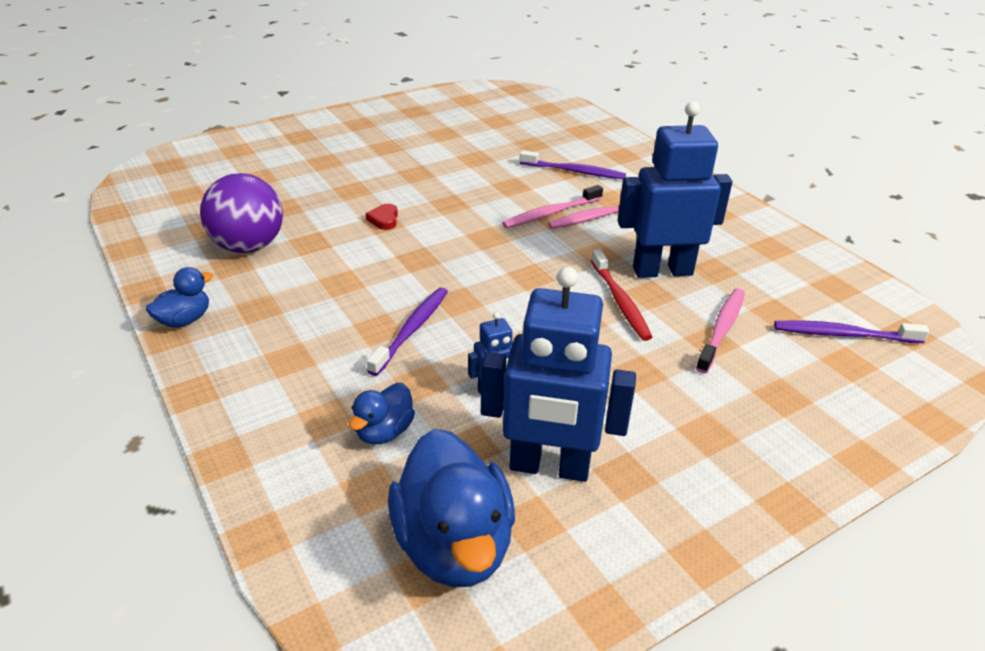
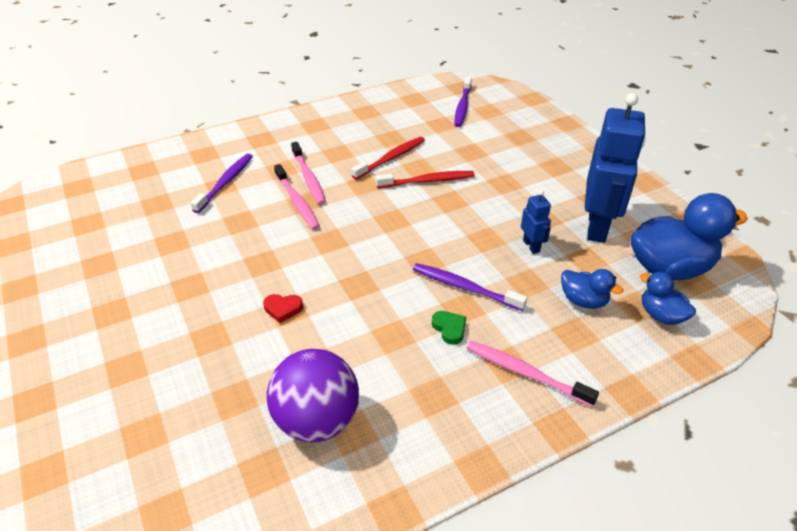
camera: 85 degrees left, 5 degrees up
(185, 320) = (454, 456): blue duck -> blue duck (661, 315)
(347, 318) = (449, 328): none -> green heart
(662, 271) = (390, 158): blue robot -> red toothbrush
(721, 330) = (459, 146): pink toothbrush -> pink toothbrush (526, 373)

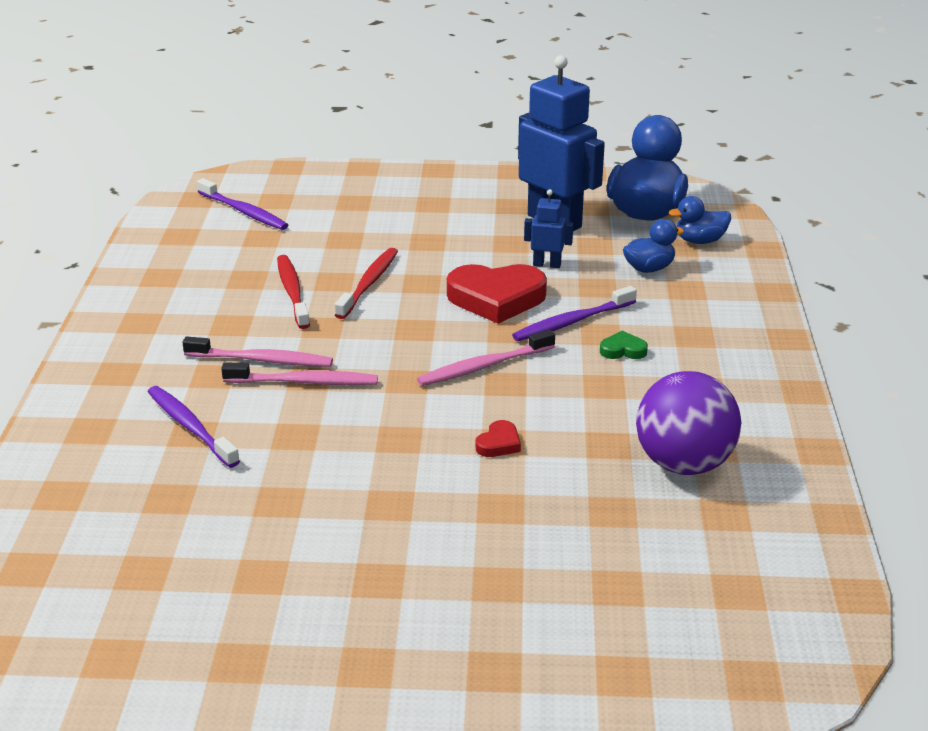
camera: 60 degrees left, 10 degrees down
(461, 240) = (496, 298): none -> red heart
(526, 373) = (714, 330): pink toothbrush -> pink toothbrush (484, 366)

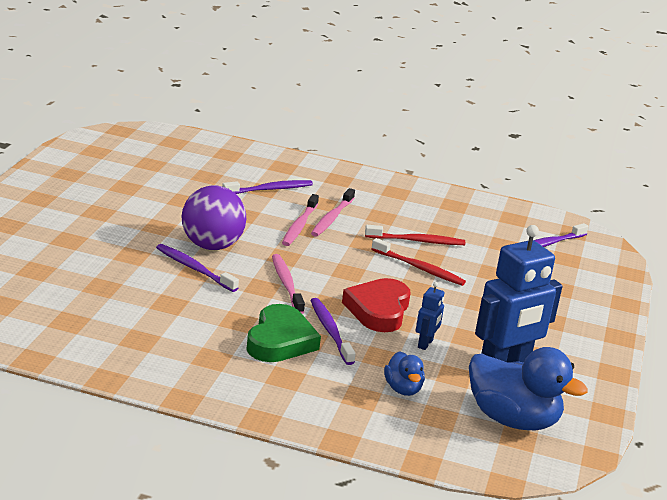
camera: 100 degrees right, 5 degrees down
(499, 443) = (194, 269): red heart -> purple toothbrush
(623, 350) = (280, 341): green heart -> green heart, size x2.24
(684, 464) = (129, 323): purple ball -> purple ball (211, 246)
(699, 241) = (446, 431): blue duck -> none

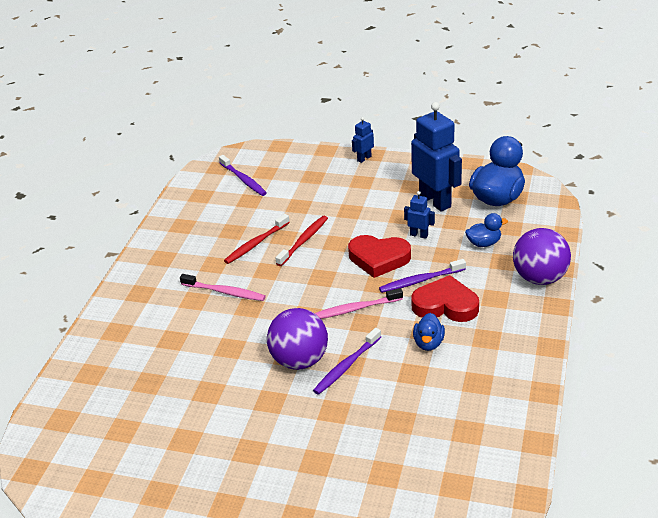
camera: 85 degrees left, 10 degrees up
(215, 319) = (428, 343): none -> blue duck
(269, 189) = (172, 335): purple toothbrush -> none
(280, 341) = (445, 305): green heart -> red heart
(299, 225) = (245, 310): pink toothbrush -> none
(319, 419) = (539, 278): none -> purple ball
(416, 241) = (256, 243): red toothbrush -> red toothbrush turned 135 degrees counterclockwise
(607, 328) = (364, 158): none -> blue robot

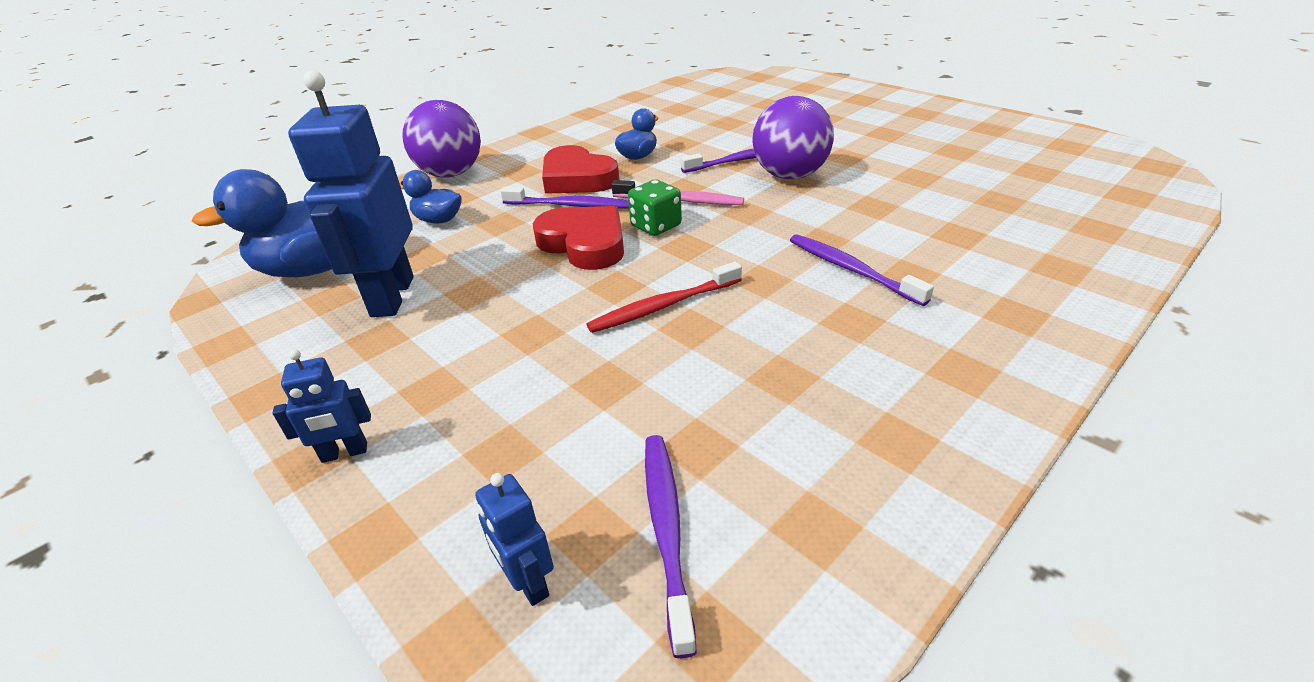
camera: 150 degrees left, 0 degrees up
(224, 292) = (852, 270): pink toothbrush -> purple toothbrush
(256, 243) = (750, 331): red toothbrush -> none
(351, 284) = (656, 226): none -> green dice
(419, 235) = (492, 255): blue robot -> blue robot (528, 582)

